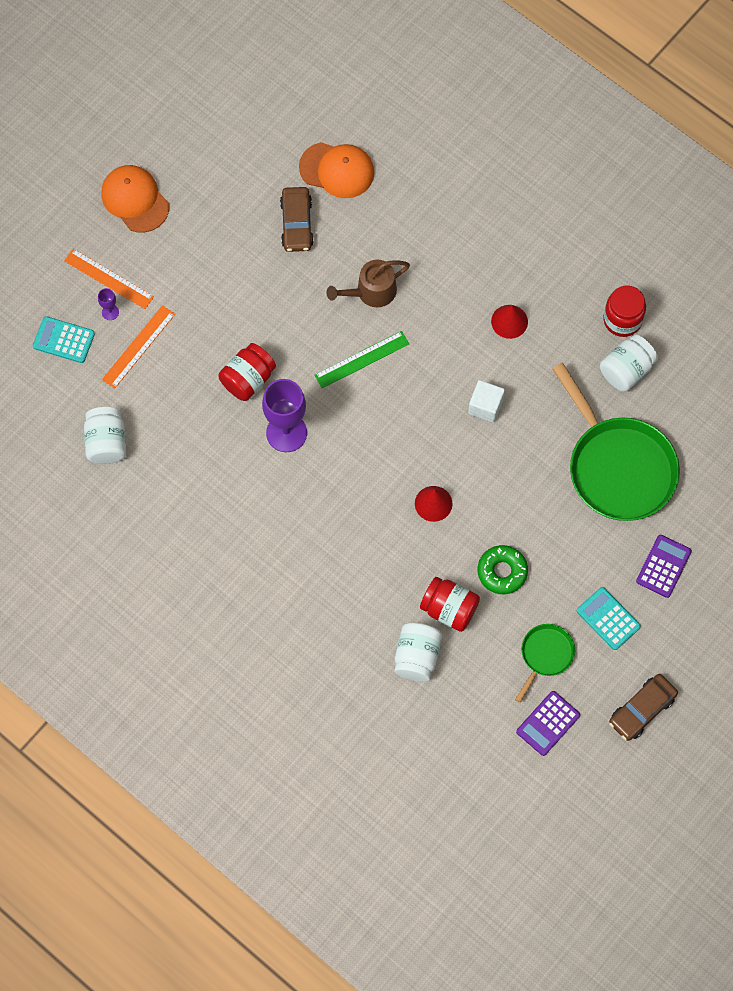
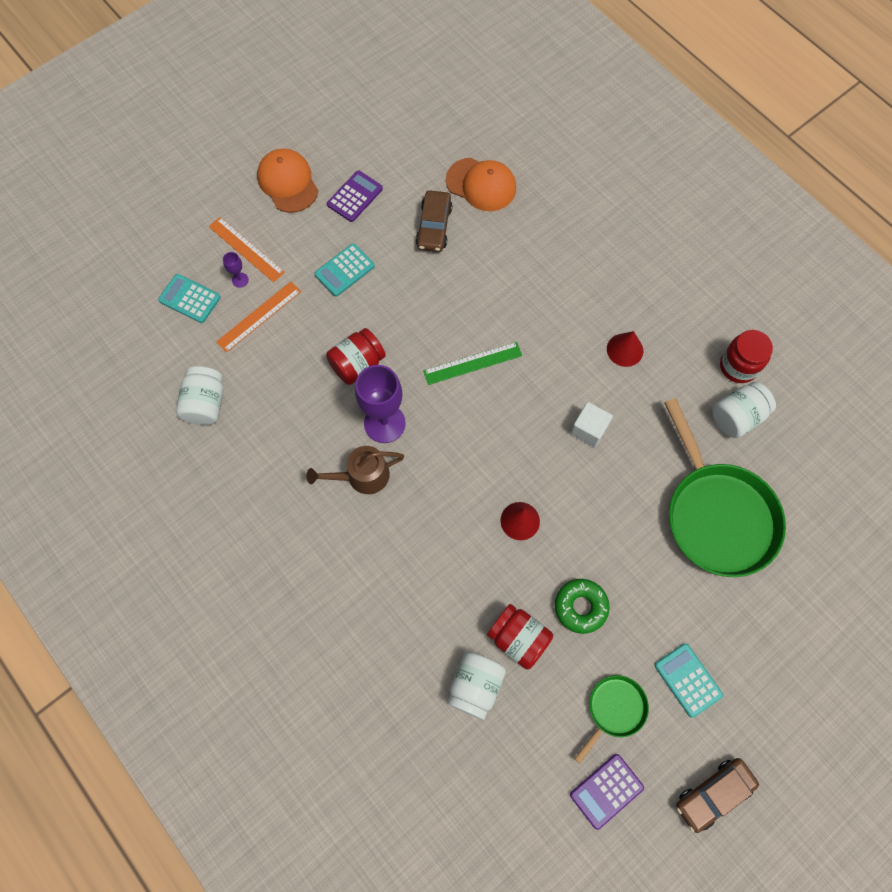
camera: 10 degrees right, 0 degrees up
(214, 285) = (344, 270): none -> turquoise calculator
(371, 291) = (494, 300): brown watering can -> brown watering can (362, 476)
(663, 566) = (754, 631): purple calculator -> purple calculator (355, 197)

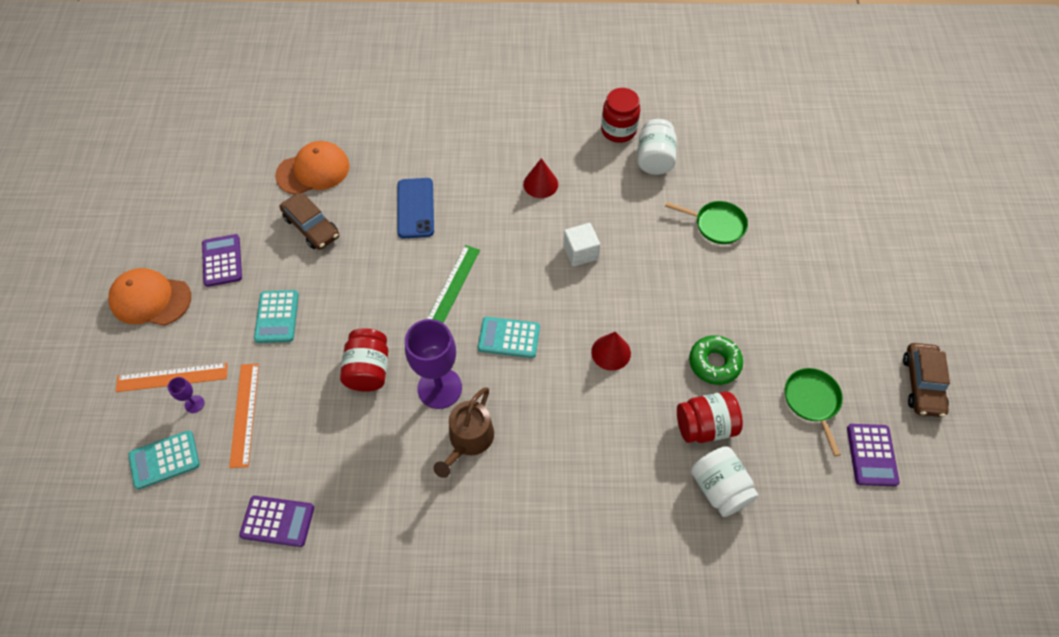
camera: 50 degrees left, 10 degrees down
(206, 404) = (277, 521): white jar -> purple calculator
(516, 280) = (415, 208): none -> blue phone
(688, 680) = (825, 335): turquoise calculator -> turquoise calculator (509, 337)
(717, 515) = (716, 225): green pan -> green pan, size x0.48

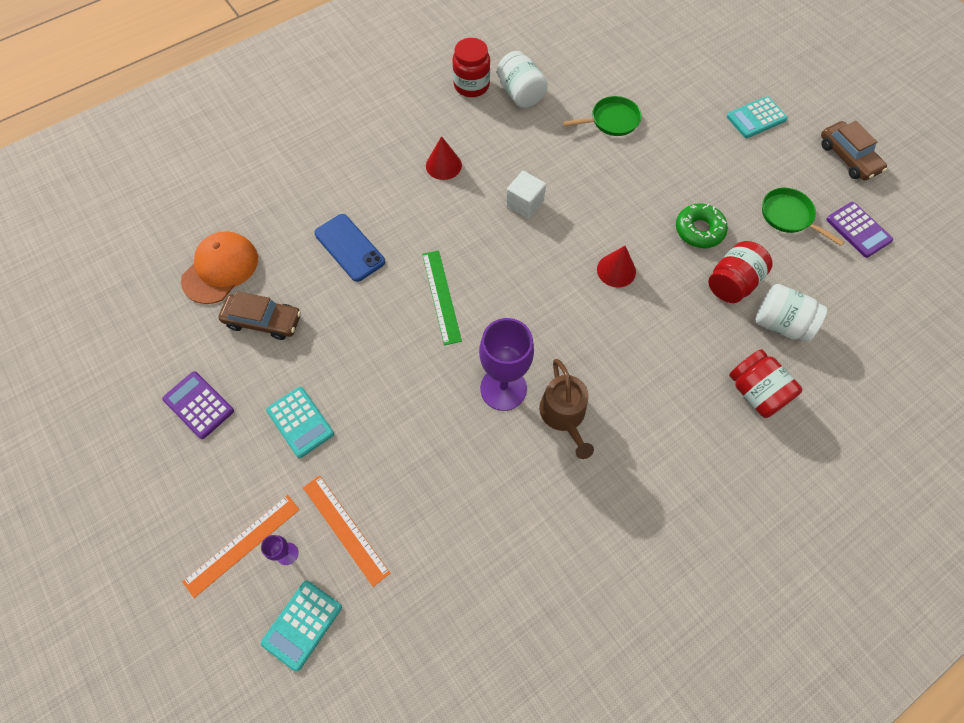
camera: 35 degrees left, 5 degrees up
(150, 299) = (153, 487): orange cap -> none
(277, 521) = (459, 600): purple calculator -> none
(368, 369) = (427, 413): red jar -> red jar (755, 392)
(509, 337) = (525, 309): turquoise calculator -> turquoise calculator (756, 118)

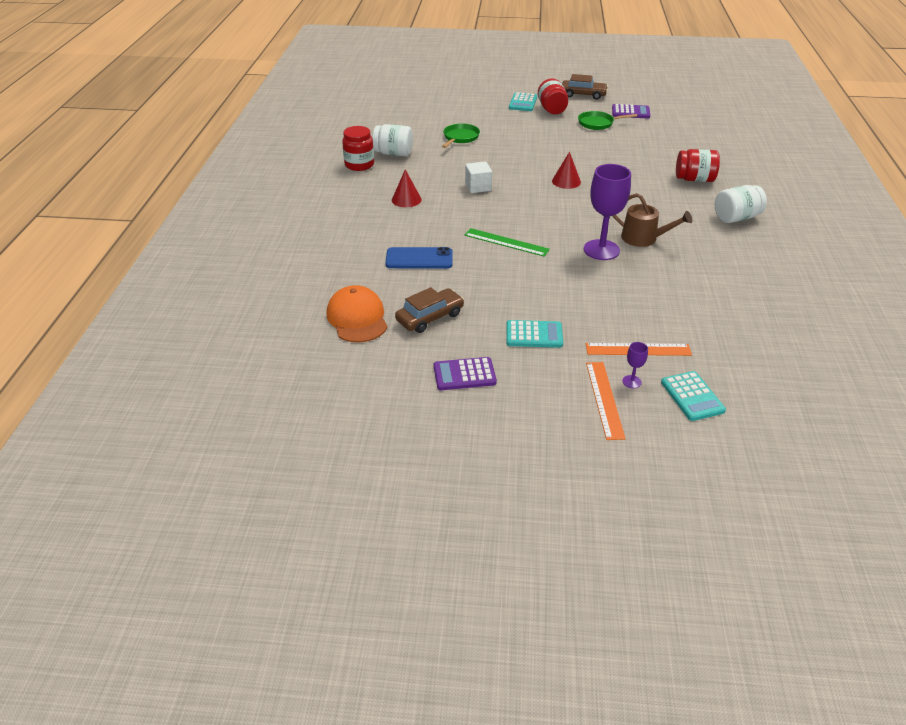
camera: 50 degrees left, 25 degrees down
(699, 230) = (573, 148): green donut -> none
(732, 283) = (619, 155): red jar -> red jar (552, 109)
(780, 323) = (661, 155): white jar -> white jar (736, 218)

